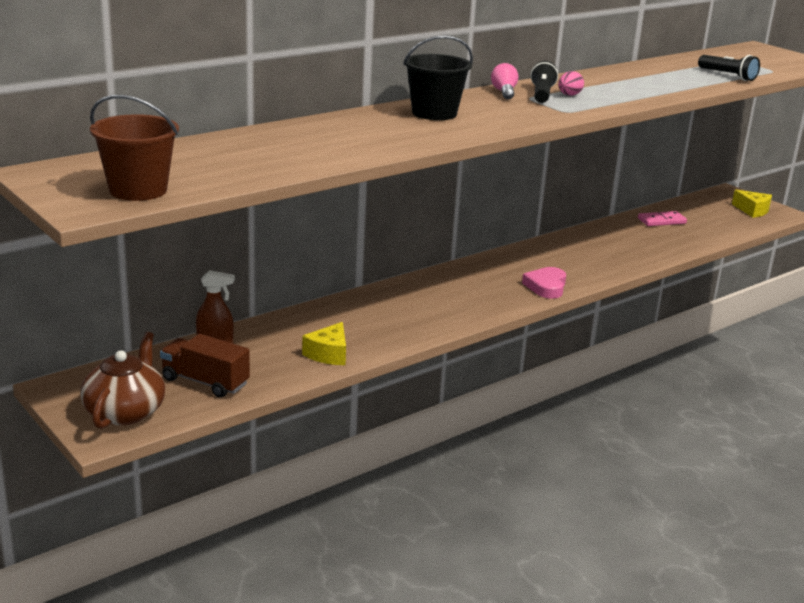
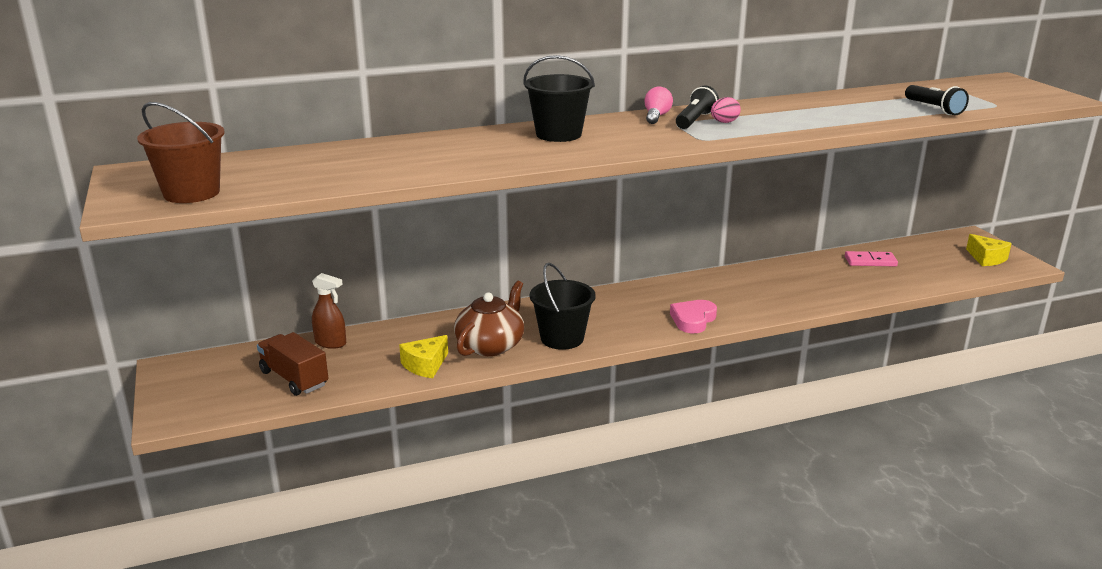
camera: 20 degrees right, 0 degrees up
(125, 411) = (205, 397): brown teapot -> brown teapot (490, 345)
(440, 315) = (562, 338): none -> black bucket

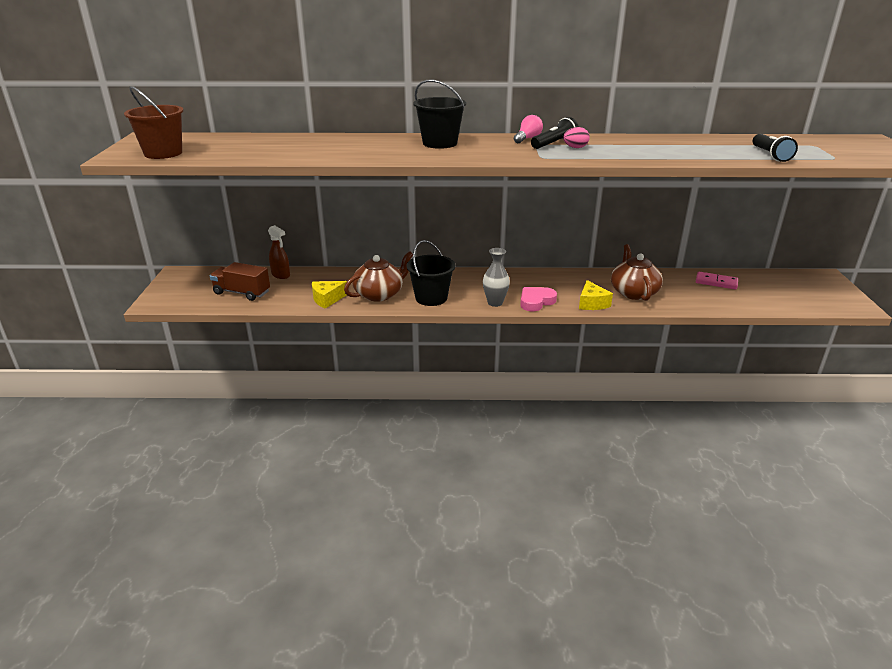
camera: 20 degrees right, 5 degrees up
(294, 378) = (242, 293): brown truck -> brown truck turned 45 degrees counterclockwise
(645, 330) = (495, 303): none -> grey vase
(793, 288) = (633, 292): none -> brown teapot
(986, 258) = (824, 296): yellow cheese -> yellow cheese (592, 303)

